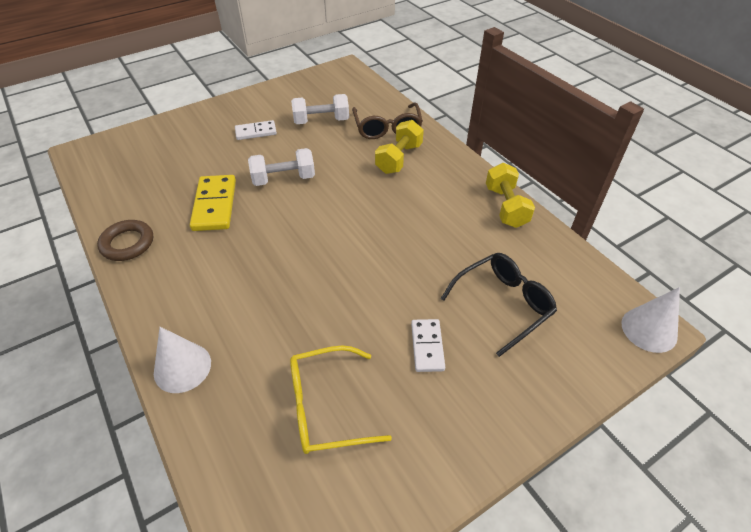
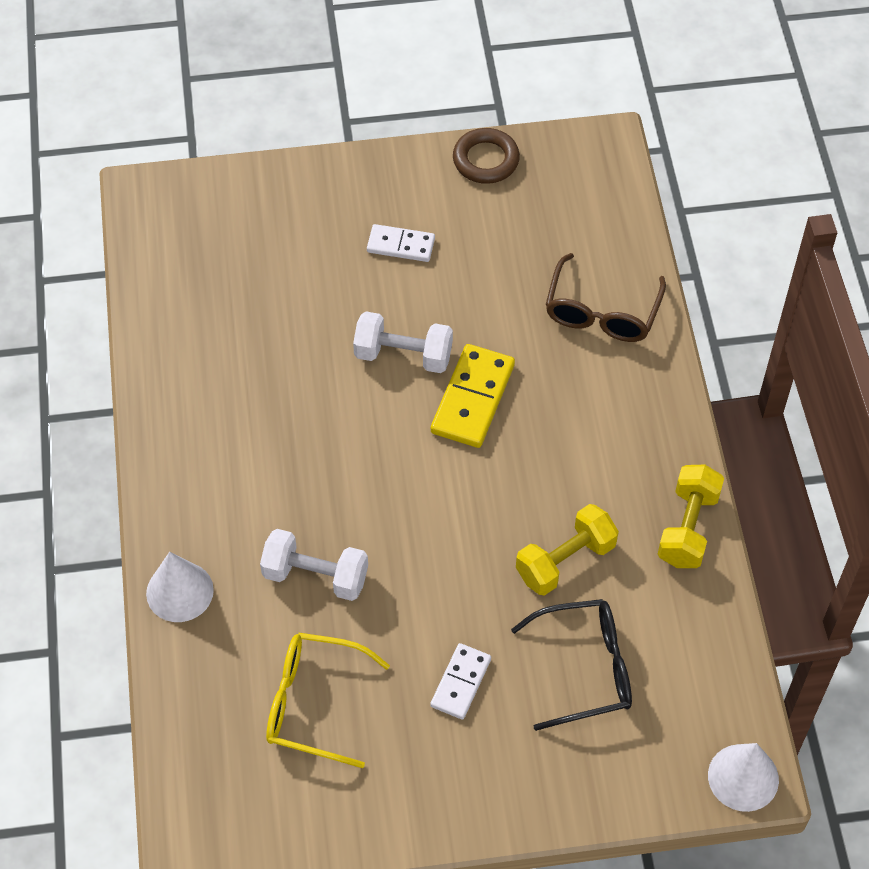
camera: 25 degrees right, 10 degrees up
(127, 243) = (166, 389): brown ring -> brown ring (486, 160)
(214, 205) = (293, 366): yellow domino -> yellow domino (472, 398)
(321, 121) = (508, 258): white dumbbell -> white dumbbell (315, 576)
(399, 159) = (586, 380): yellow dumbbell -> yellow dumbbell (565, 561)

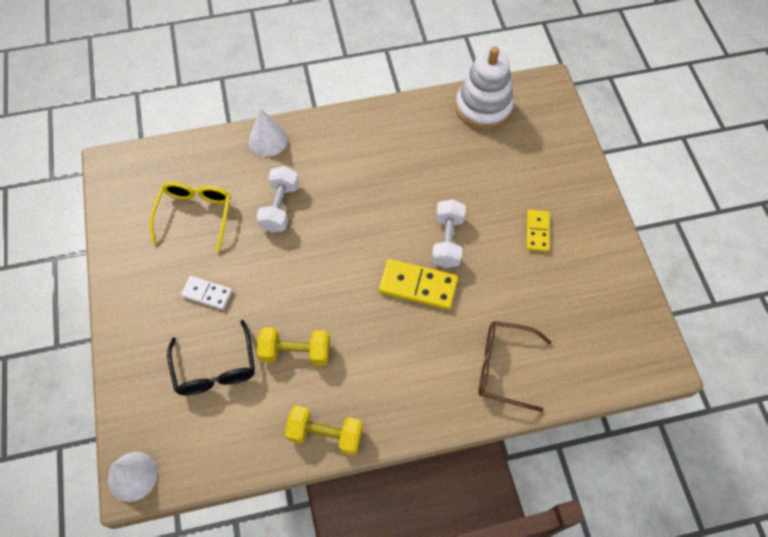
camera: 85 degrees right, 5 degrees up
(169, 282) = (483, 107): none -> white stacking toy
(401, 245) = (537, 232): white domino -> yellow domino
(486, 160) = (625, 280): brown ring -> none
(565, 561) = (295, 352): yellow dumbbell -> yellow dumbbell turned 45 degrees counterclockwise

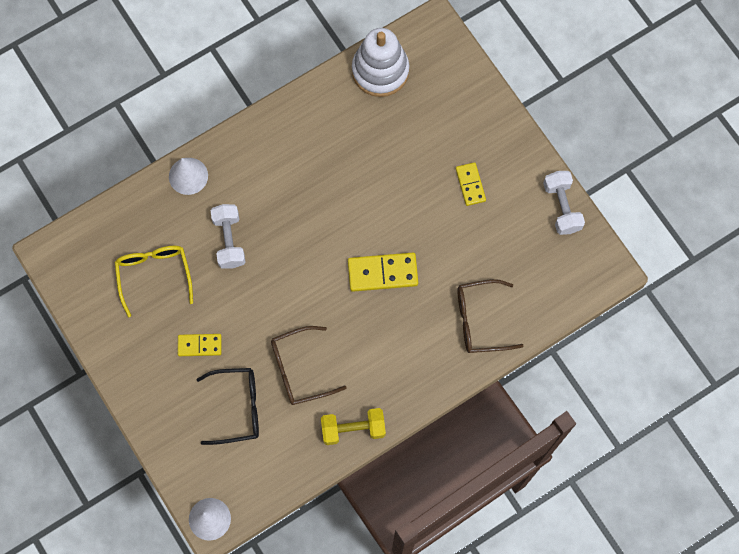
camera: 20 degrees left, 10 degrees up
(207, 293) = (199, 345): white domino -> yellow domino
(215, 368) = (237, 407): black glasses -> black glasses turned 60 degrees counterclockwise
(295, 352) = (300, 369): yellow dumbbell -> brown glasses
(447, 241) = (393, 221): white dumbbell -> white dumbbell (561, 207)

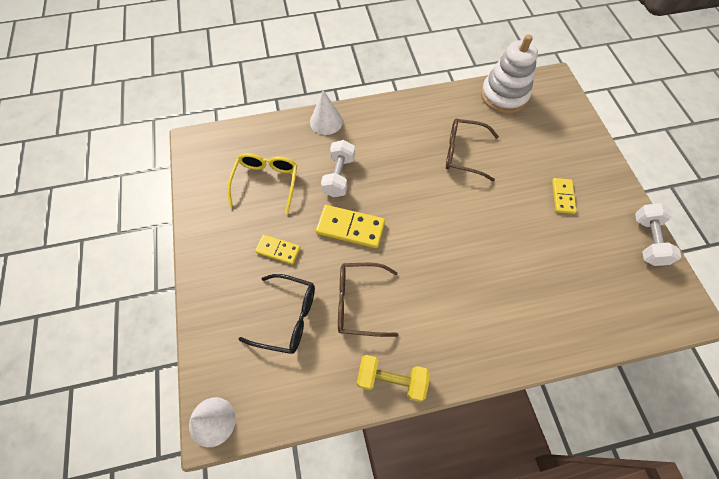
camera: 20 degrees right, 10 degrees down
(382, 273) = (464, 243): yellow domino -> yellow domino (350, 228)
(480, 320) = (549, 316): brown glasses -> brown glasses (463, 153)

